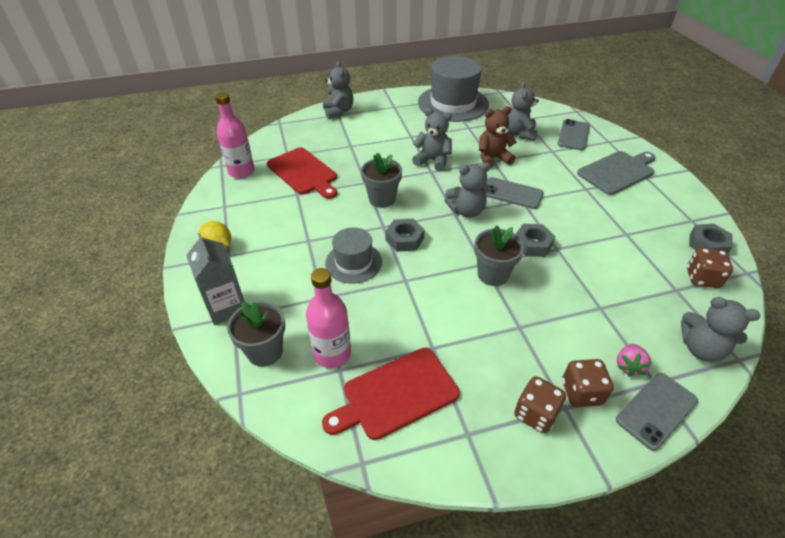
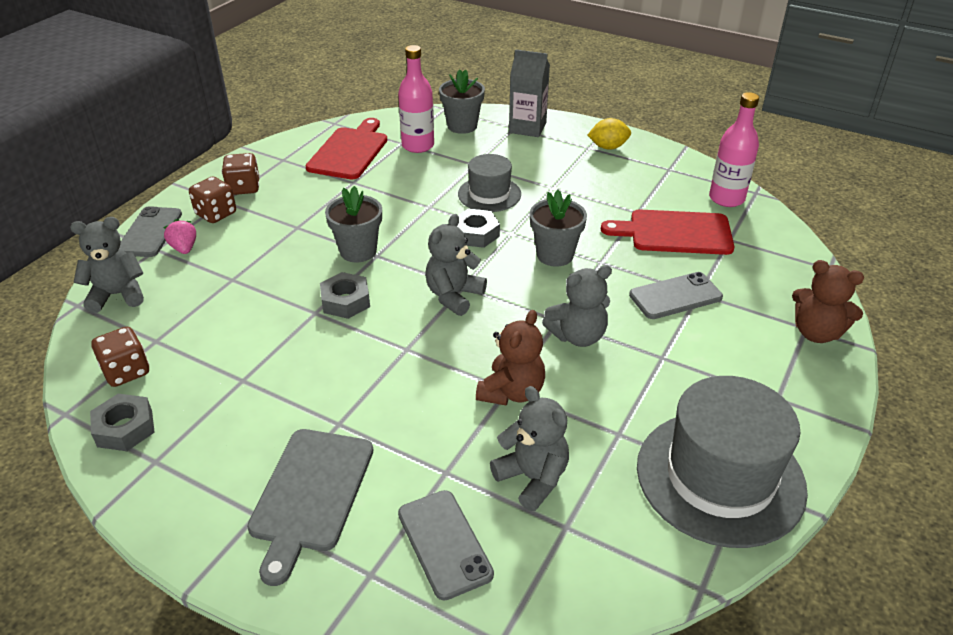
camera: 135 degrees right, 5 degrees down
(338, 111) = (816, 333): grey teddy bear -> brown teddy bear
(512, 193) = (428, 351): grey phone -> grey phone (675, 296)

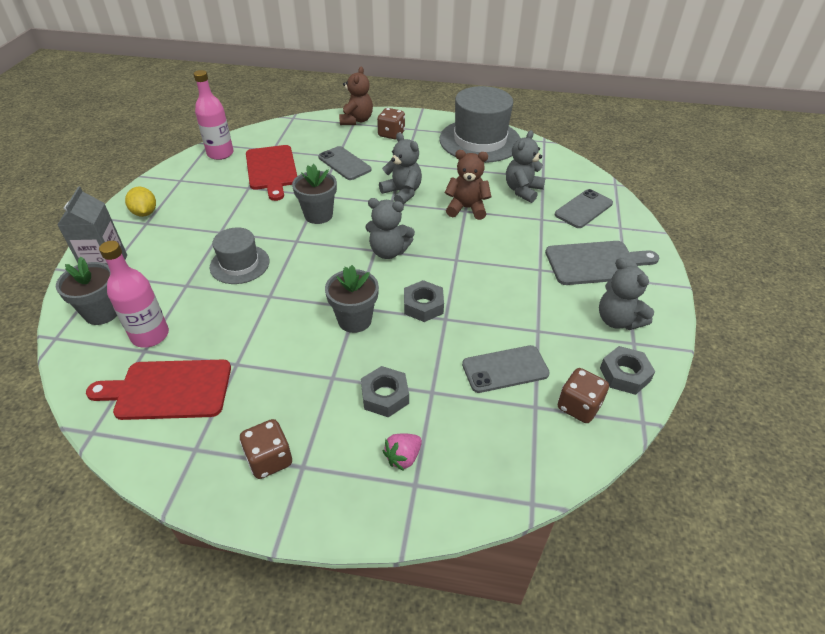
camera: 110 degrees left, 5 degrees up
(117, 295) = (499, 474): grey teddy bear -> grey teddy bear (618, 320)
(150, 232) = (388, 510): grey phone -> grey phone (505, 369)
(216, 214) = (331, 460): brown dice -> brown dice (391, 134)
(475, 234) = (304, 259): grey nut -> grey nut (385, 396)

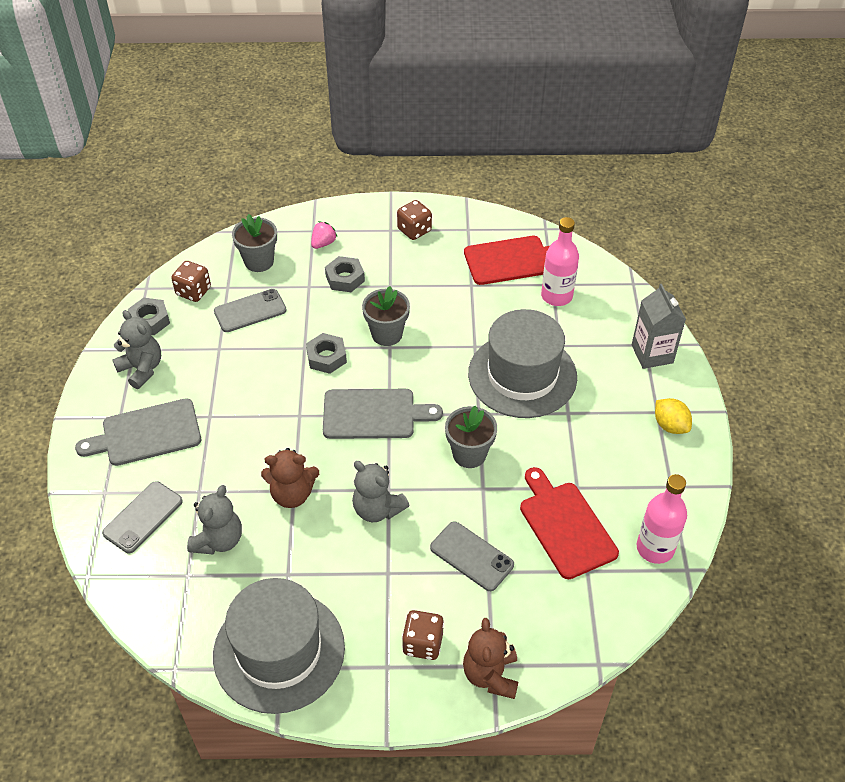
camera: 170 degrees right, 5 degrees up
(102, 312) = (614, 309): grey flower pot -> grey flower pot (259, 261)
(239, 264) = (522, 375): grey hat -> grey hat, size x1.79
(388, 251) = (374, 414): grey teddy bear -> grey cutting board

